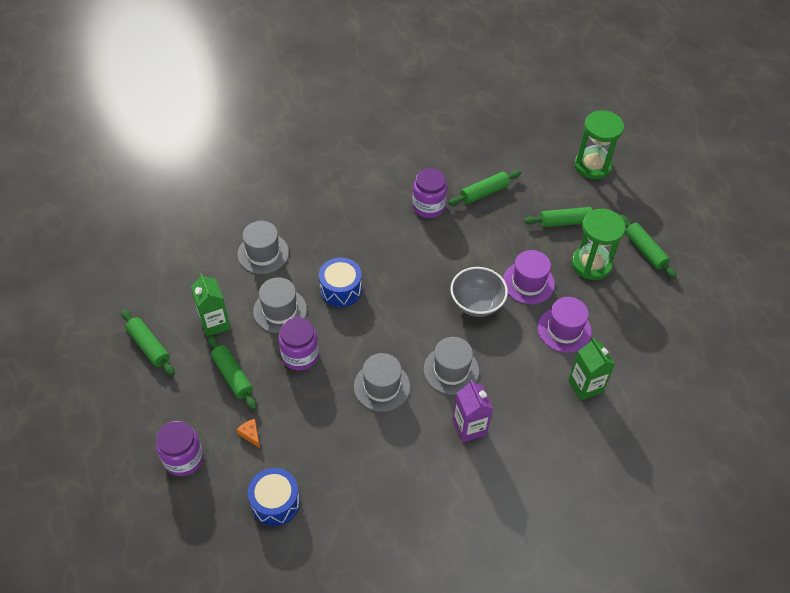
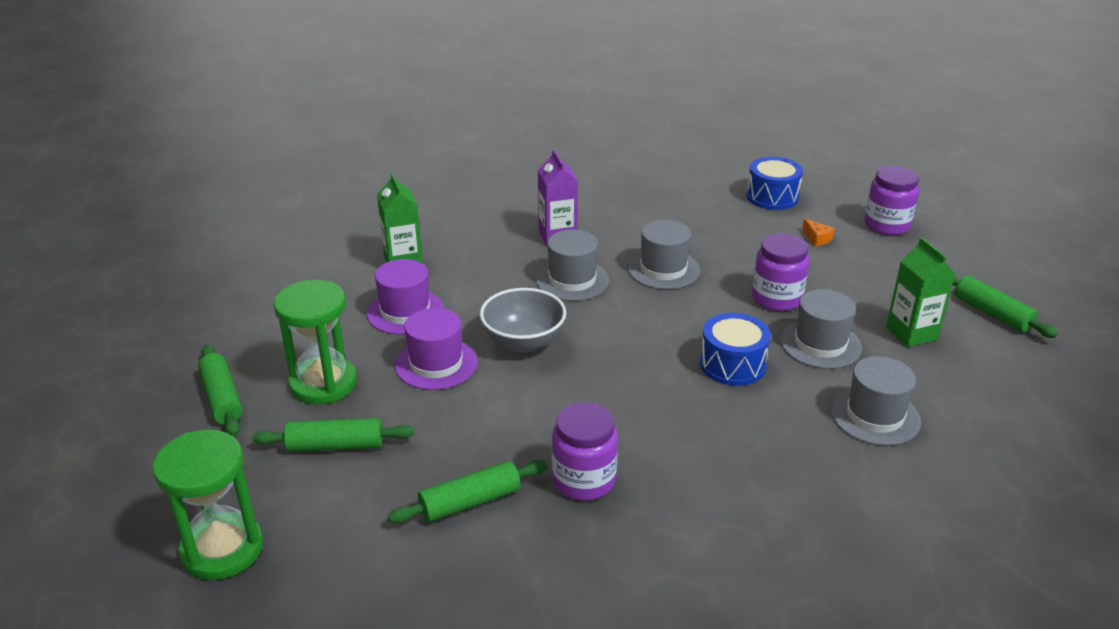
camera: 175 degrees left, 20 degrees down
(232, 376) = (861, 283): green rolling pin -> none

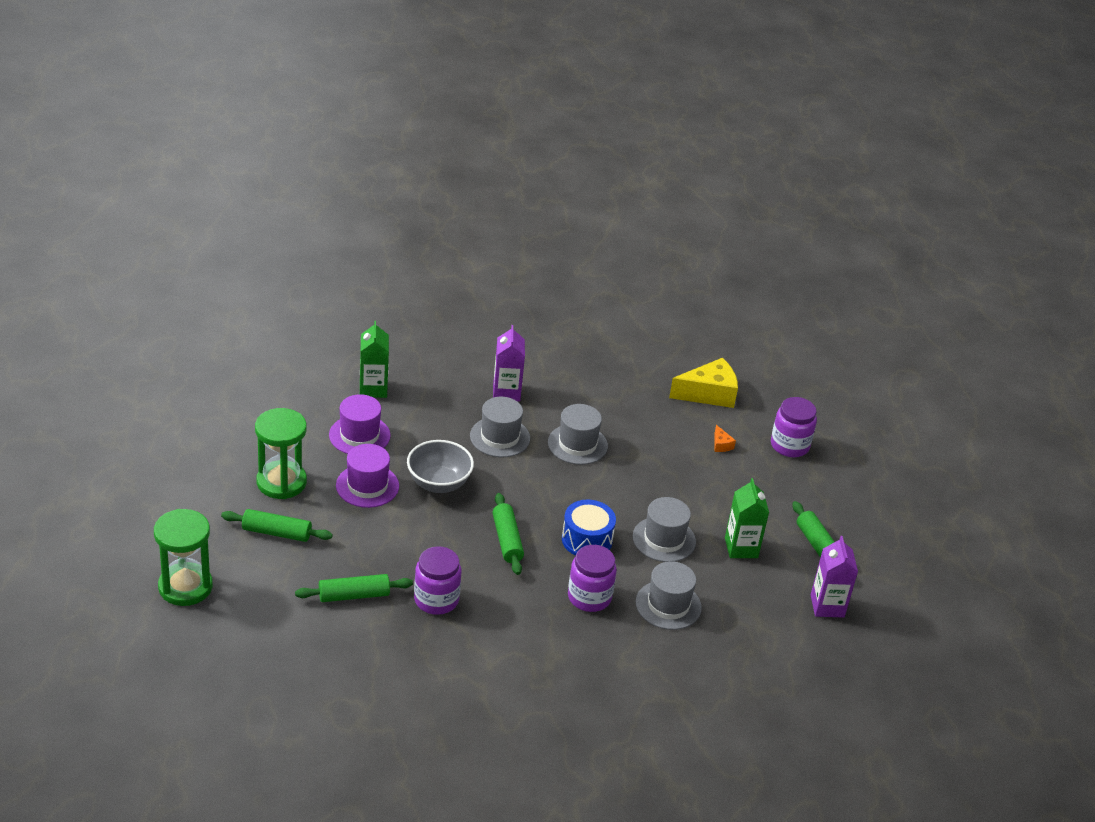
camera: 10 degrees right, 5 degrees up
(222, 399) = (207, 477): green rolling pin -> green rolling pin (507, 540)
(772, 197) = (709, 394): blue drum -> yellow cheese
(777, 298) = (654, 492): purple jar -> purple jar (589, 597)
(1052, 373) = (827, 606): none -> purple carton

